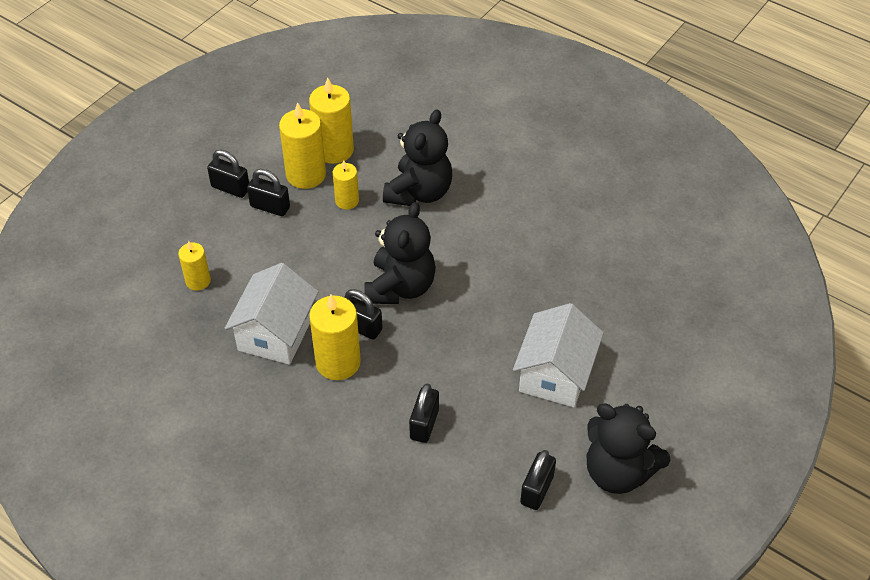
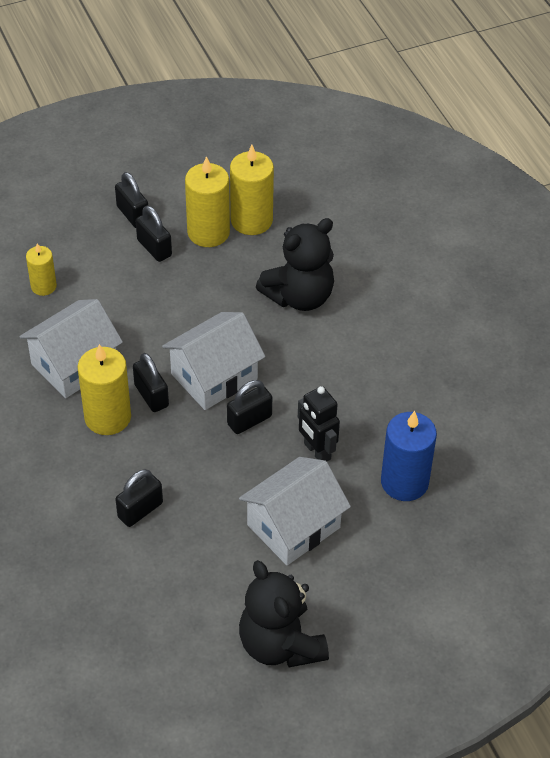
camera: 30 degrees right, 0 degrees up
(347, 201) = (227, 274): yellow candle -> none
(400, 287) = (214, 376): black teddy bear -> white house
(527, 307) = (317, 451): none -> black robot
(537, 490) = (194, 620): black padlock -> black padlock (249, 420)
(611, 297) = (404, 482): none -> blue candle

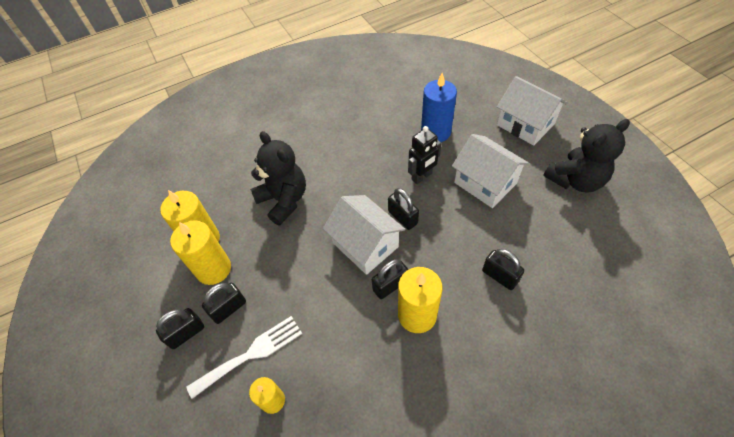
camera: 90 degrees left, 5 degrees up
(74, 365) = (365, 353): white house -> white house (525, 124)
(97, 268) = (251, 354): none -> white fork

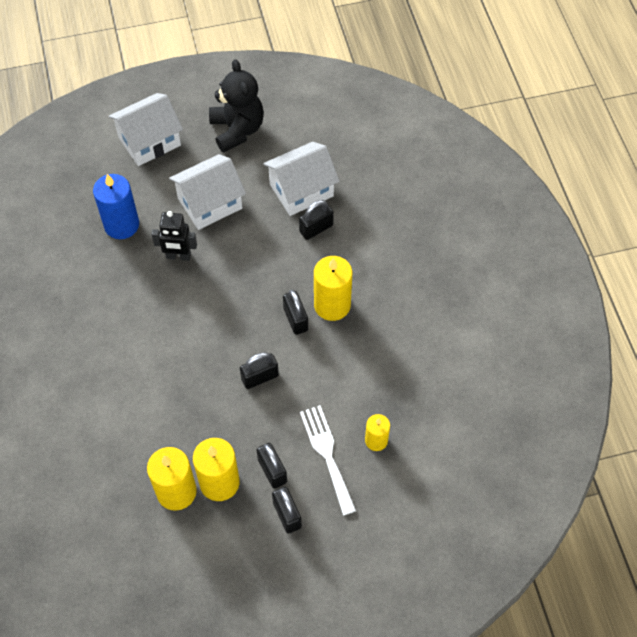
camera: 80 degrees left, 5 degrees up
(284, 200) = (154, 399): black teddy bear -> none
(365, 245) = (243, 330): white house -> white house (301, 190)
(402, 217) = (223, 288): black padlock -> black padlock (260, 377)
(422, 177) = (178, 256): black robot -> black robot turned 120 degrees clockwise

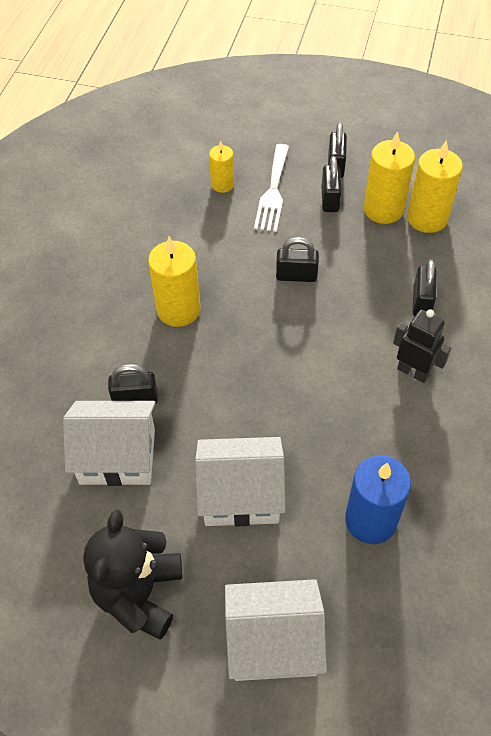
camera: 150 degrees left, 5 degrees down
(178, 256) = (316, 442): black robot -> black robot (413, 372)
(295, 319) = (225, 312): black padlock -> black padlock (421, 302)

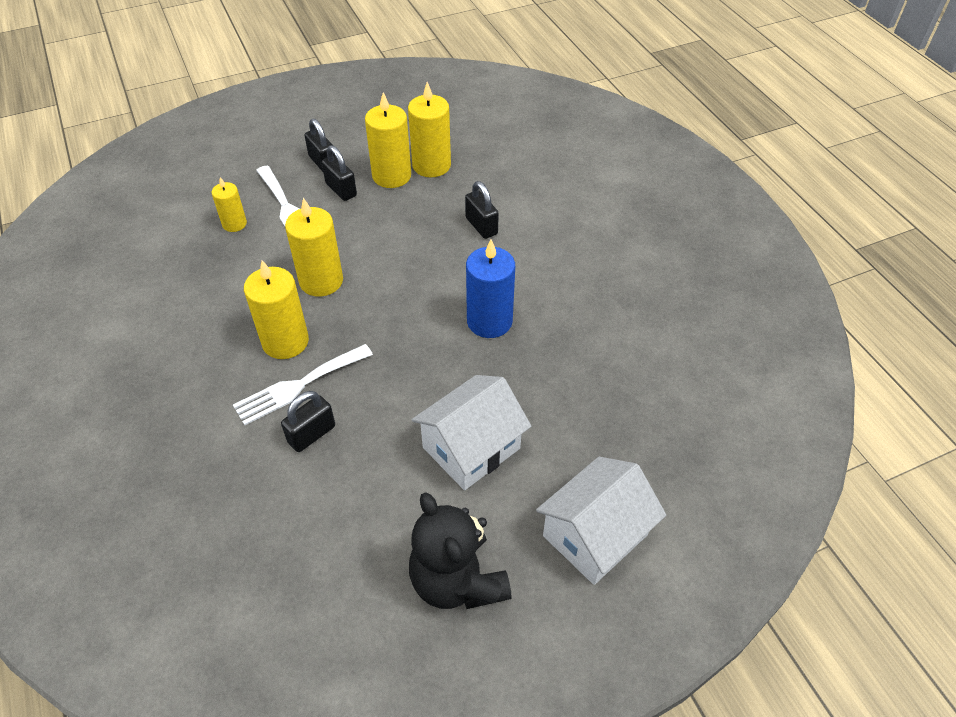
camera: 40 degrees left, 5 degrees down
(117, 456) = (338, 489): white house -> none
(158, 353) = (298, 386): none -> white fork
(247, 274) = (321, 281): none -> yellow candle
(296, 276) = (365, 260): black padlock -> none
(370, 520) = (585, 399): blue candle -> blue candle (489, 321)
(413, 372) = (520, 278): black robot -> none

